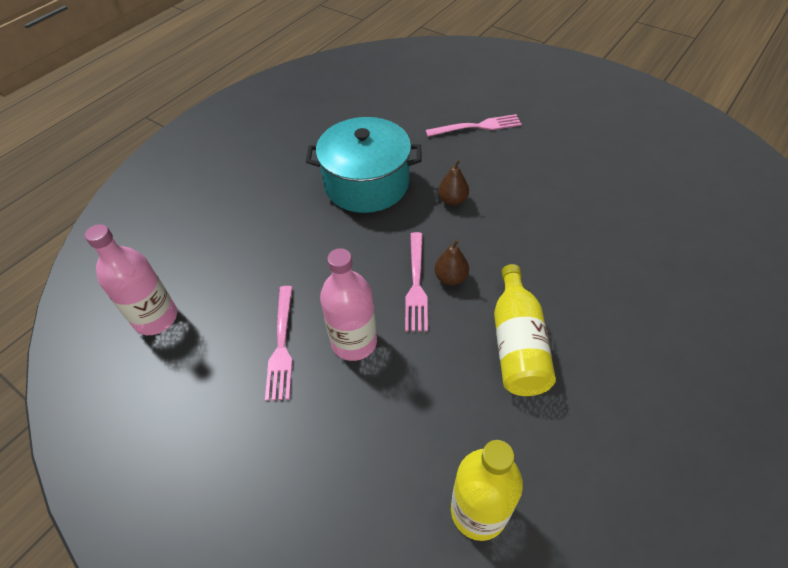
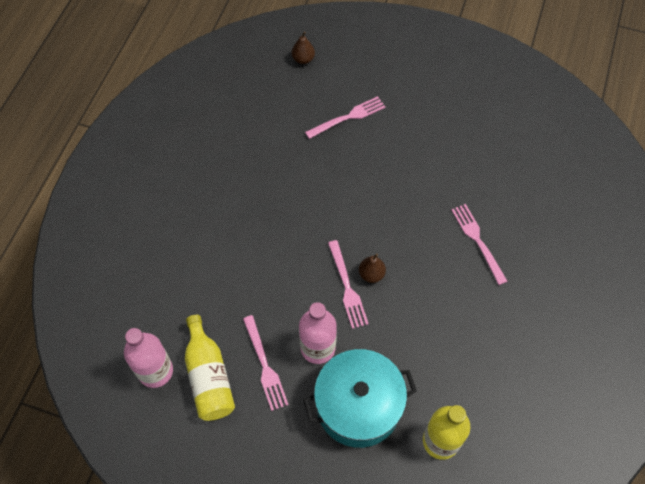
camera: 20 degrees left, 10 degrees up
(366, 183) = (274, 201): turquoise pot -> turquoise pot (358, 406)
(452, 200) = (351, 201): brown pear -> brown pear (303, 59)
(517, 344) = (434, 316): yellow bottle -> yellow bottle (209, 377)
(598, 271) = (477, 240): none -> pink fork

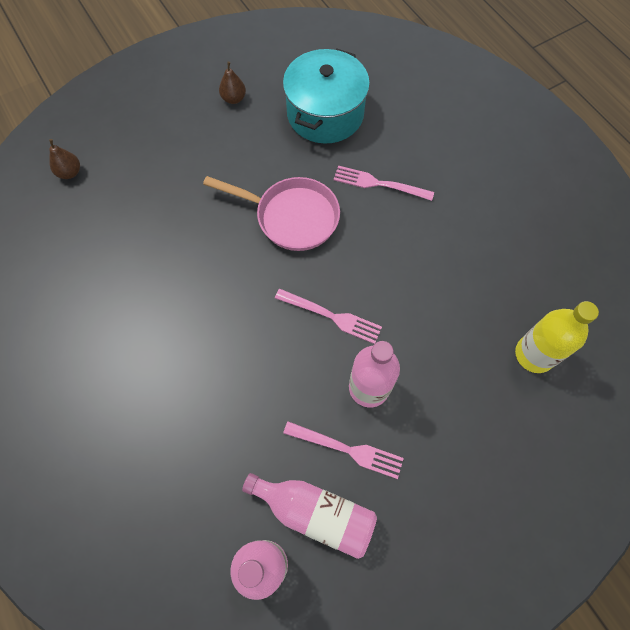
camera: 50 degrees left, 5 degrees up
(209, 377) = (315, 513): yellow bottle -> pink bottle
(348, 117) = (167, 184): pink fork -> none
(358, 406) = (452, 396): turquoise pot -> turquoise pot (325, 113)
(371, 274) = (337, 287): brown pear -> brown pear (234, 99)
(396, 206) = (291, 217): none -> pink pan

